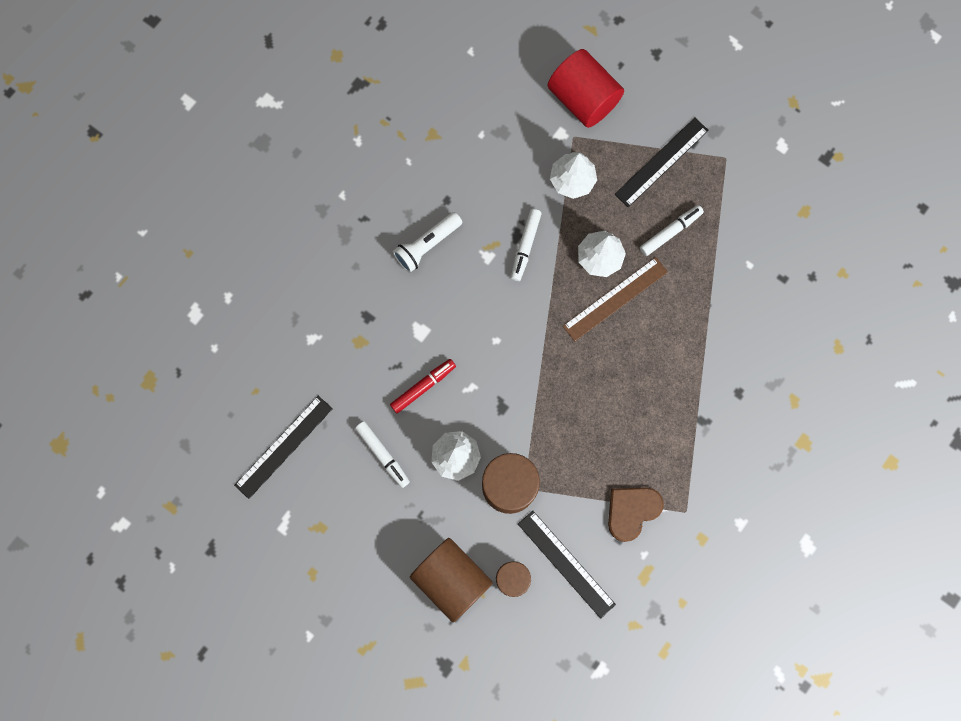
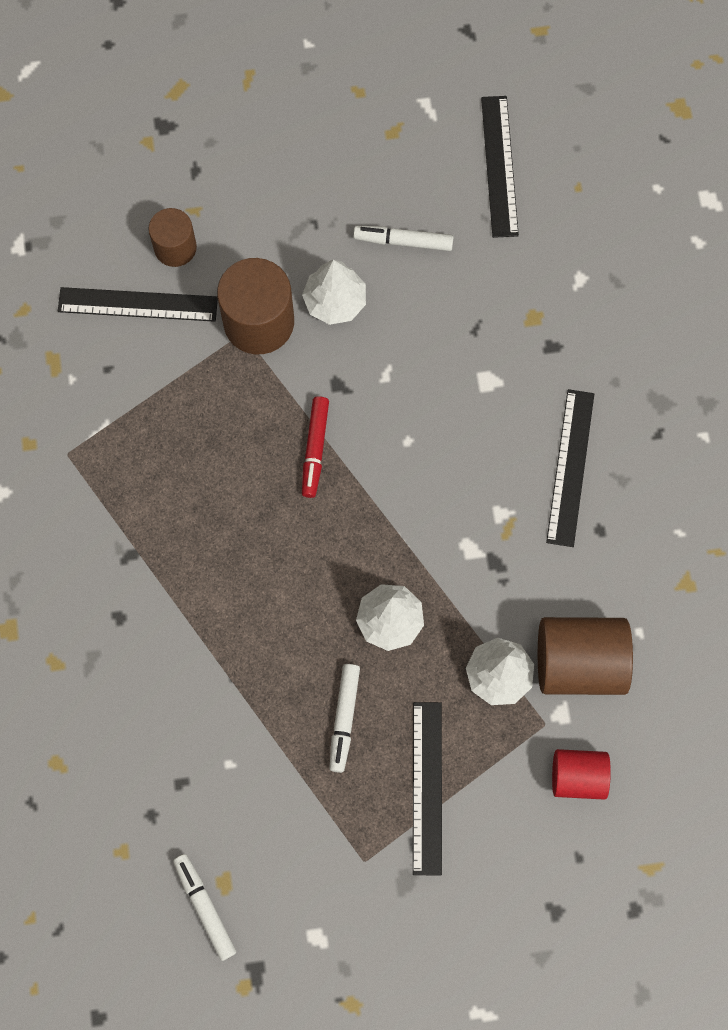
camera: 135 degrees right, 5 degrees down
(423, 387) = (431, 334): red marker -> red marker (315, 449)
(427, 245) = (570, 467): white flashlight -> black ruler
(451, 579) = (230, 197): brown cylinder -> brown cylinder (579, 662)
(525, 246) = (474, 559): white marker -> white marker (205, 907)
(583, 99) = (578, 776): red cylinder -> red cylinder, size x0.61
(615, 299) = (332, 593): brown ruler -> none
(632, 511) = (120, 406): brown heart -> none

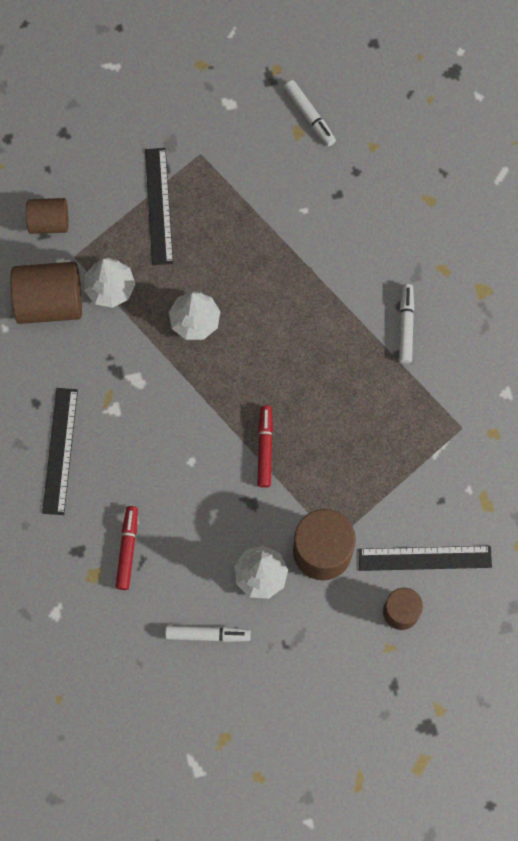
camera: 175 degrees right, 0 degrees up
(344, 719) = (223, 248): white marker -> white marker (406, 326)
(492, 343) = (127, 549): none -> red marker
(499, 166) = (128, 713): black ruler -> none
(578, 776) = (49, 222): red cylinder -> brown cylinder

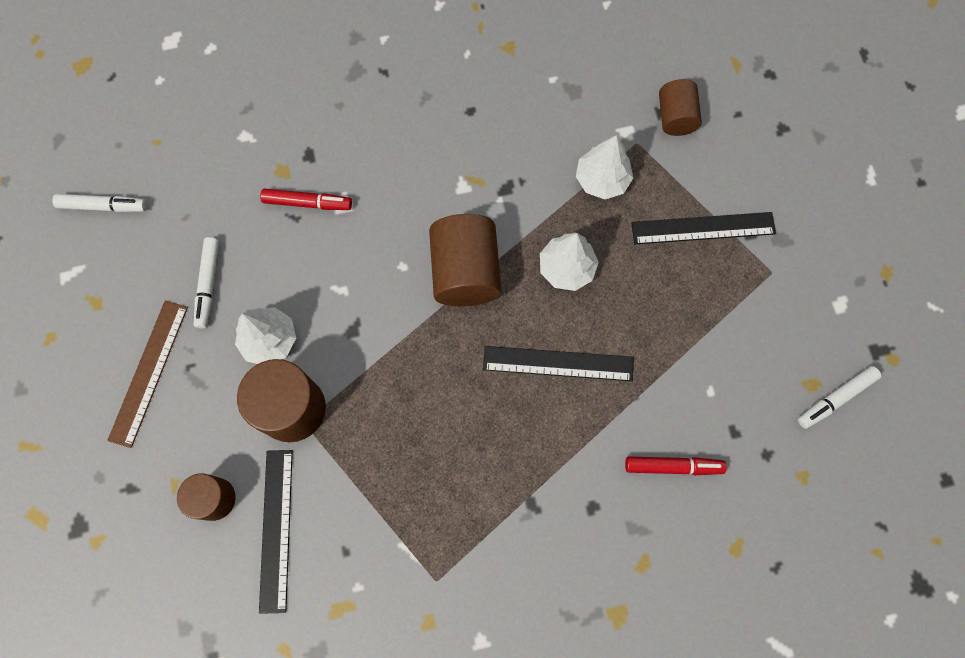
camera: 90 degrees right, 0 degrees up
(50, 302) = (583, 121): brown cylinder -> brown cylinder (465, 272)
(60, 451) = (417, 135): black ruler -> black ruler (558, 363)
(265, 448) = (415, 345): red marker -> red marker (673, 466)
(290, 681) = (149, 372): none -> brown ruler
(406, 326) = (567, 513): white marker -> white marker (103, 206)

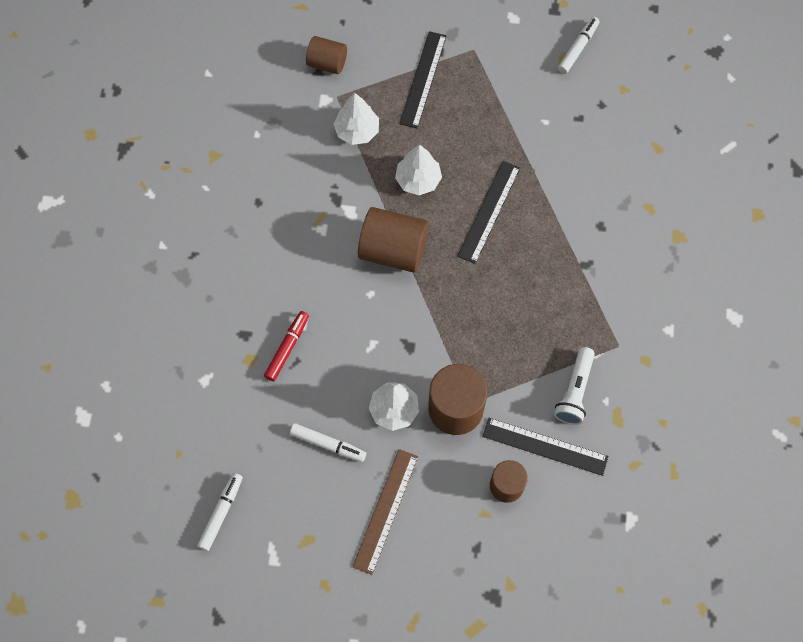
camera: 70 degrees left, 5 degrees down
(149, 372) = (385, 511): brown ruler -> brown ruler turned 75 degrees clockwise
(357, 544) = (574, 391): none -> white flashlight
(673, 466) = (590, 165): red marker -> none
(835, 398) = (578, 48): white marker -> white marker turned 135 degrees counterclockwise

